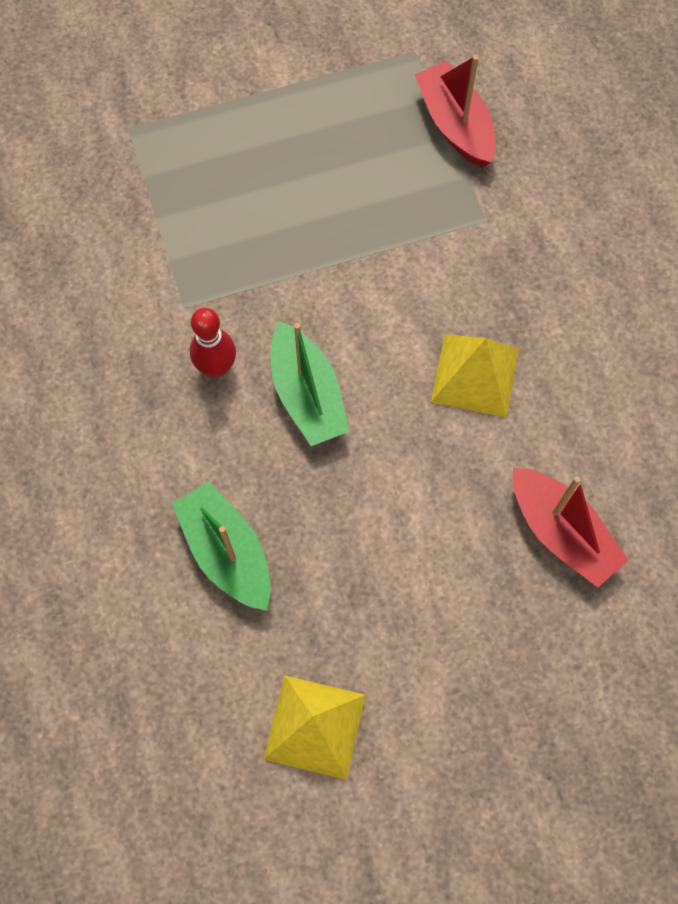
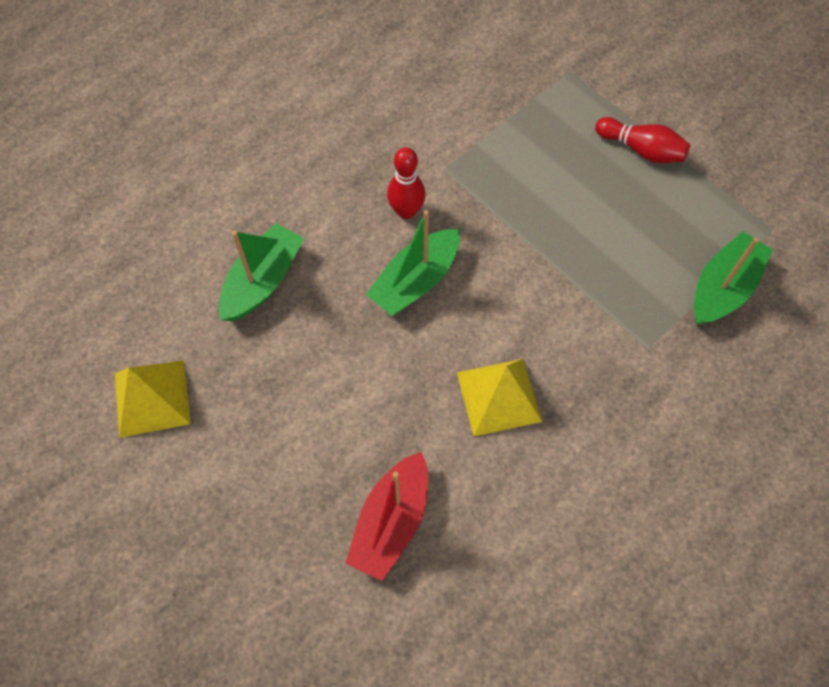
camera: 65 degrees right, 5 degrees down
(265, 113) = (641, 150): none -> red bowling pin
(455, 125) = (723, 288): red boat -> green boat

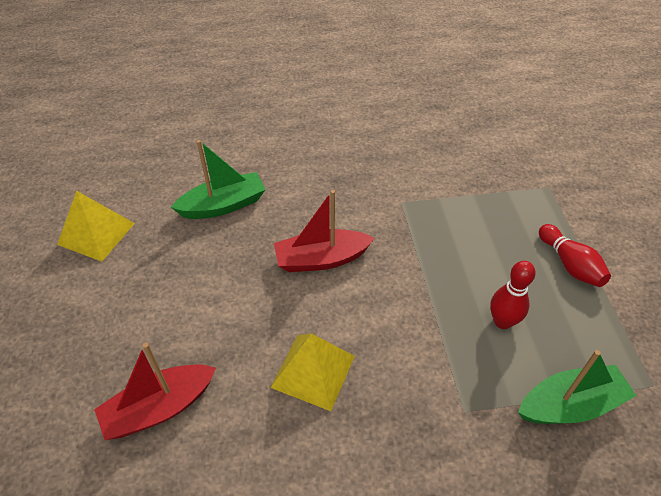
camera: 35 degrees right, 15 degrees down
(406, 211) = (353, 213): red bowling pin -> red bowling pin (502, 321)
(415, 281) = (321, 259): green boat -> red boat

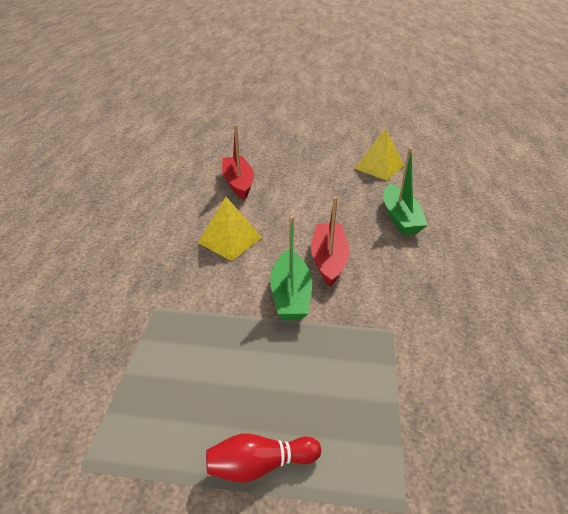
camera: 105 degrees right, 10 degrees down
(502, 321) = (216, 362): red bowling pin -> none
(570, 405) = (113, 380): green boat -> green boat (290, 295)

